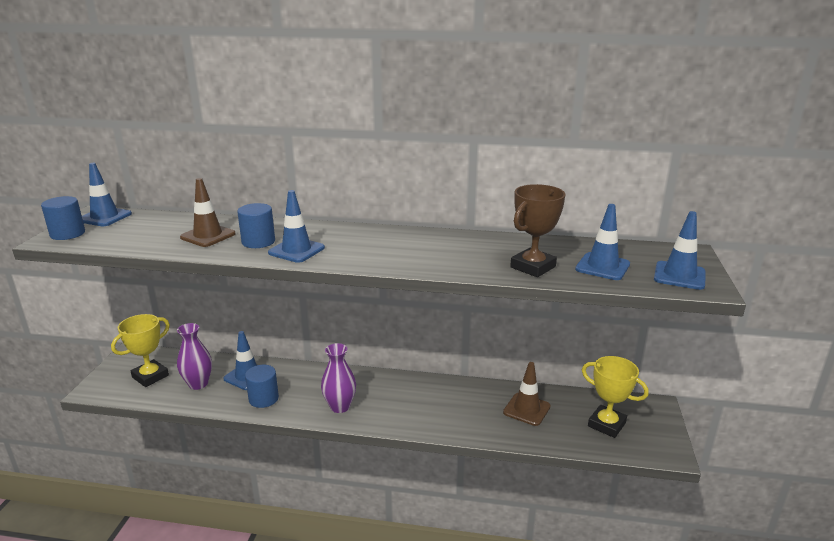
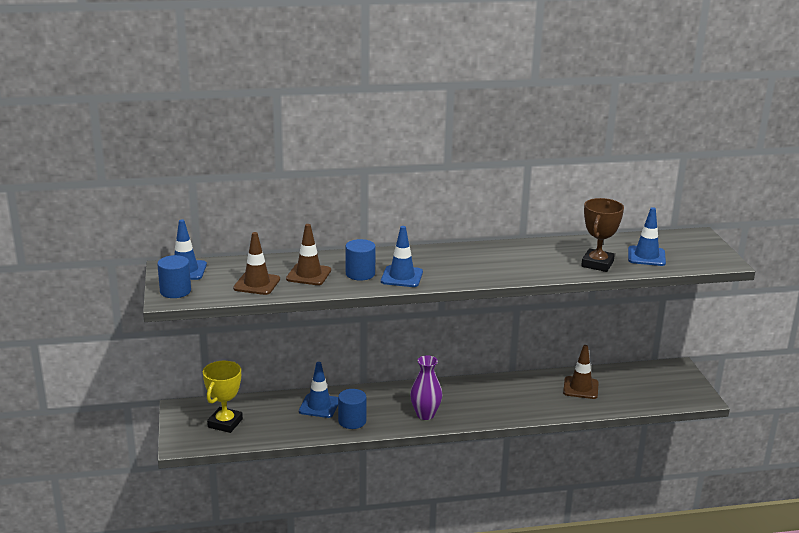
camera: 20 degrees left, 0 degrees up
(148, 237) = (257, 284): none -> brown traffic cone
(198, 384) = (279, 421): purple vase -> none
(606, 424) = (648, 387): yellow trophy -> none
(679, 276) = (703, 256): blue traffic cone -> none

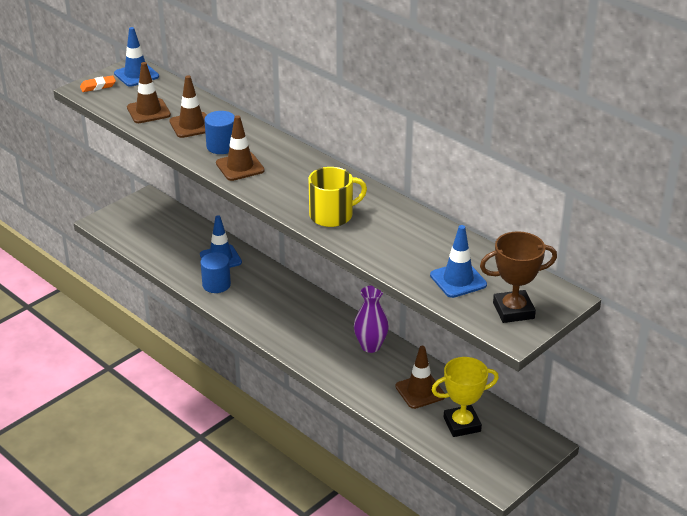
camera: 55 degrees right, 10 degrees up
(175, 291) = (98, 86): blue cylinder -> orange eraser
(225, 423) = (148, 227): yellow trophy -> yellow trophy (462, 424)
(401, 277) = (240, 167): blue traffic cone -> brown traffic cone
(425, 414) = (268, 318): purple vase -> purple vase (370, 346)
(516, 267) = (332, 215): none -> yellow mug
(597, 264) = (400, 257): brown trophy -> brown trophy (513, 310)

